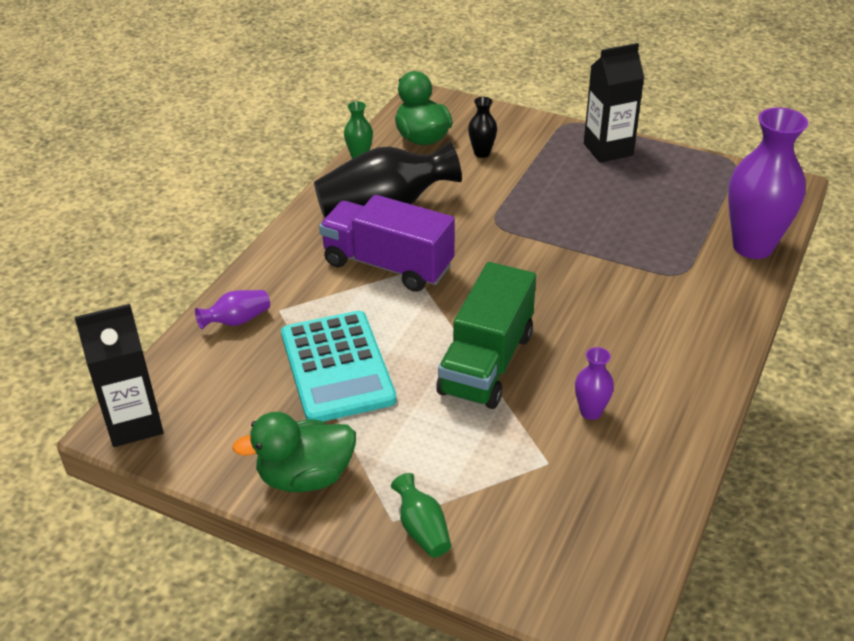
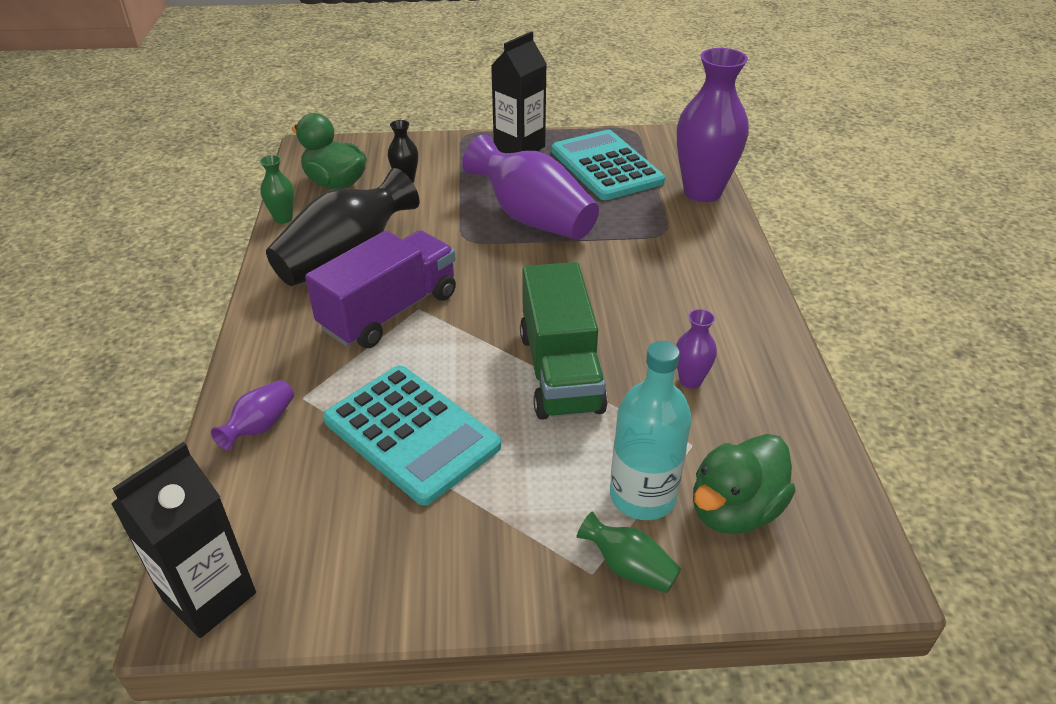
camera: 30 degrees left, 0 degrees up
(305, 477) = (463, 567): green duck -> green duck (734, 510)
(388, 265) = (389, 311): purple truck -> purple truck turned 135 degrees clockwise
(474, 484) = (642, 496): none -> turquoise bottle
(567, 222) = (532, 218): none -> purple vase
(677, 192) = (606, 166): none -> turquoise calculator

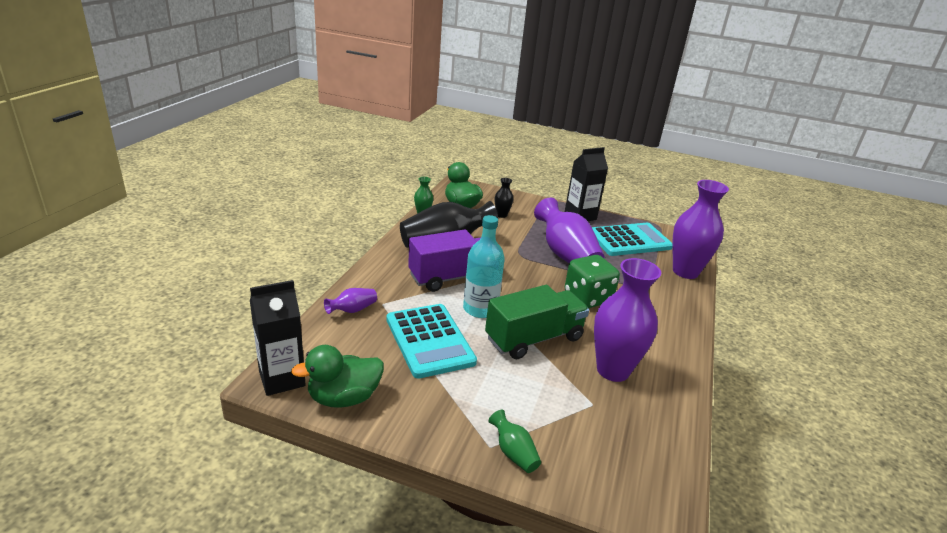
camera: 20 degrees right, 10 degrees down
(560, 371) = (534, 339): green truck -> green truck turned 135 degrees counterclockwise
(598, 278) = (587, 298): none -> green dice
(606, 166) = (629, 240): turquoise calculator -> turquoise calculator turned 75 degrees clockwise
(642, 496) = (544, 419): turquoise bottle -> turquoise bottle (480, 309)
(690, 380) = (613, 370): purple vase -> purple vase, size x2.20
(734, 510) = (598, 448): green duck -> green duck (344, 398)

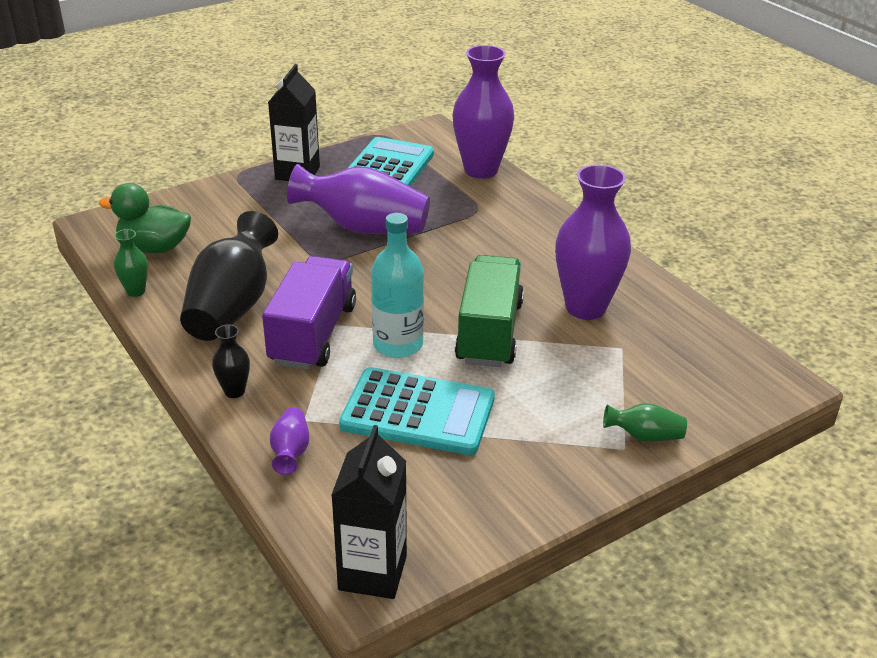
camera: 50 degrees left, 5 degrees up
(344, 398) = (457, 529): green duck -> none
(501, 215) = (221, 228): black vase -> black vase (234, 391)
(587, 298) = (458, 258): green dice -> none

